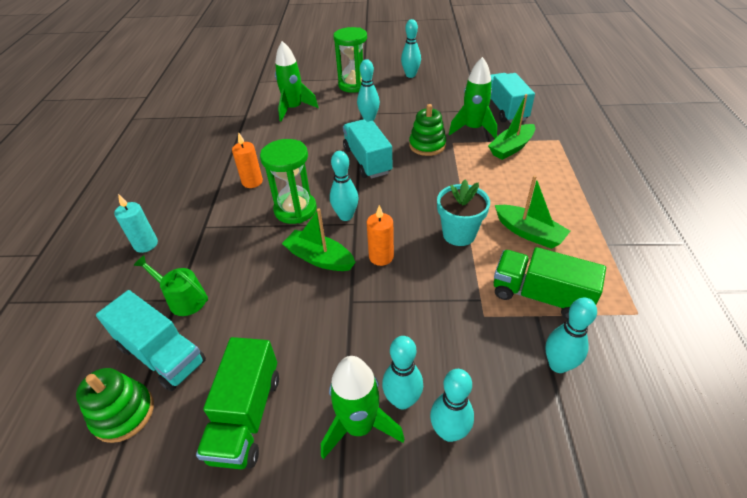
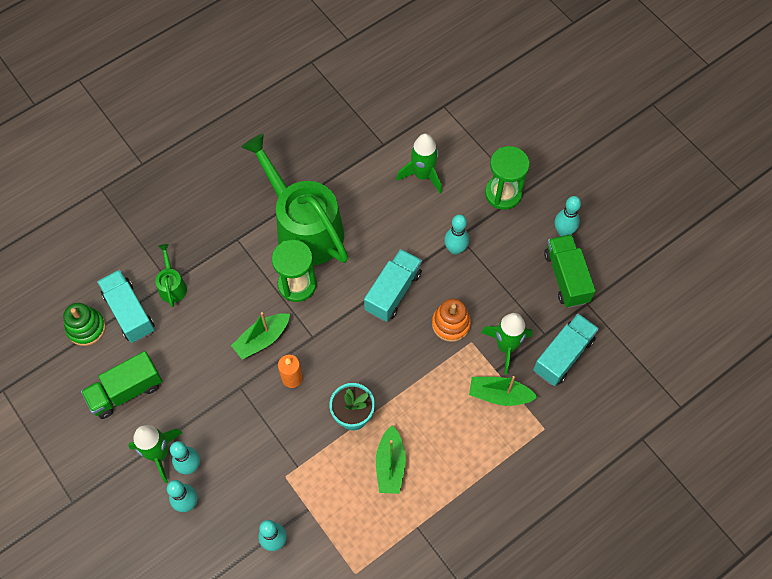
camera: 50 degrees right, 20 degrees up
(146, 244) = (195, 218): turquoise candle -> none
(162, 354) = (129, 312): turquoise truck -> turquoise truck turned 150 degrees clockwise
(252, 182) = (304, 228): orange candle -> green watering can
(319, 258) = (262, 339): green boat -> green boat turned 120 degrees counterclockwise
(346, 216) = (316, 324): turquoise bowling pin -> none
(427, 145) = (451, 324): green stacking toy -> orange stacking toy
(540, 296) = (328, 503): green truck -> green truck (566, 277)

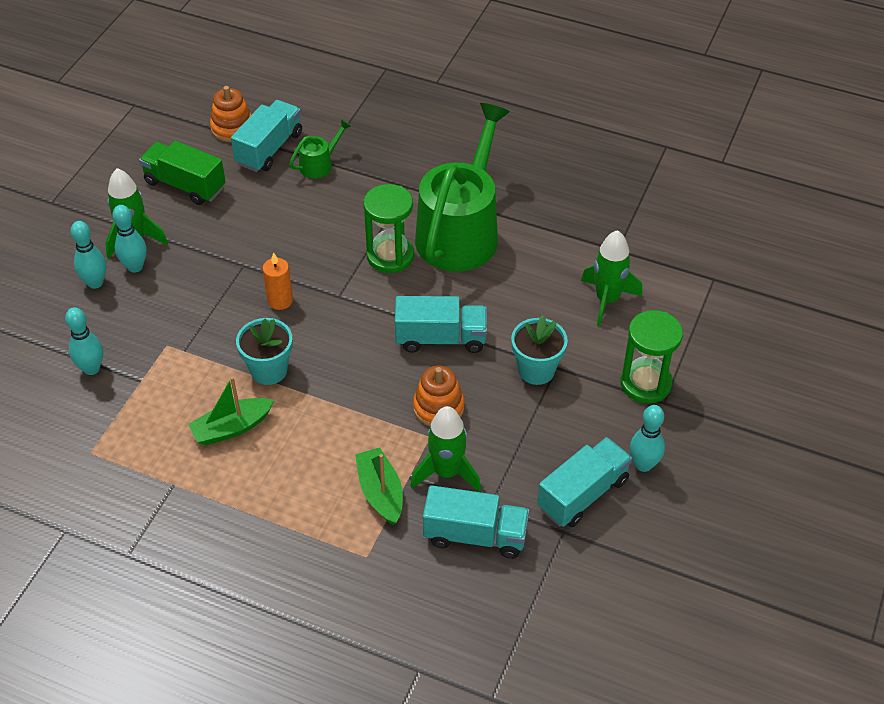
camera: 60 degrees right, 15 degrees down
(86, 328) = (232, 128): green stacking toy -> orange stacking toy
(262, 339) = (308, 257): green boat -> none
(455, 249) = (536, 370): turquoise bowling pin -> turquoise flower pot
(566, 277) = (583, 494): green truck -> turquoise truck

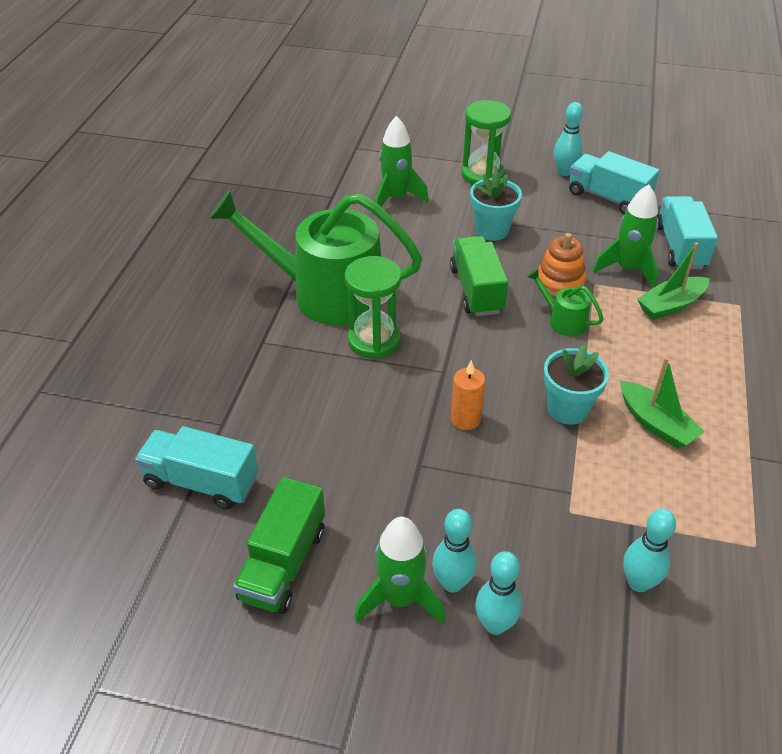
camera: 100 degrees left, 5 degrees down
(232, 128) = (157, 534): orange stacking toy -> none
(319, 165) = (230, 425): green watering can -> green watering can (563, 320)
(441, 338) = (476, 290): turquoise truck -> green truck

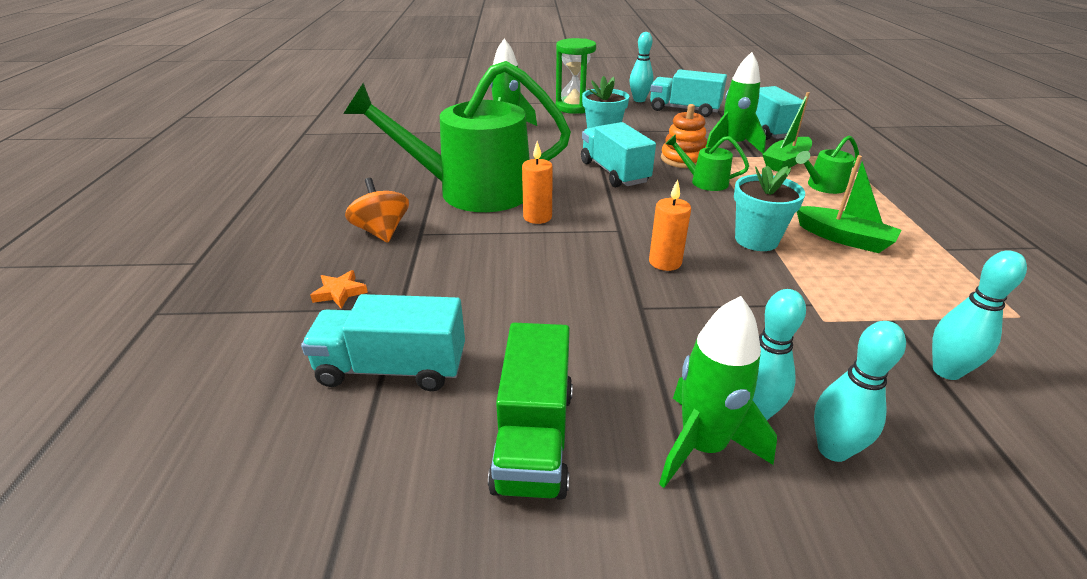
camera: 15 degrees left, 10 degrees down
(179, 398) = (340, 292): none -> orange star
(229, 333) = (382, 232): none -> orange spinning top
(374, 340) = (537, 217): green hourglass -> orange candle
(476, 290) = (614, 172): green truck -> turquoise truck
(686, 349) = (823, 186): none -> green watering can

